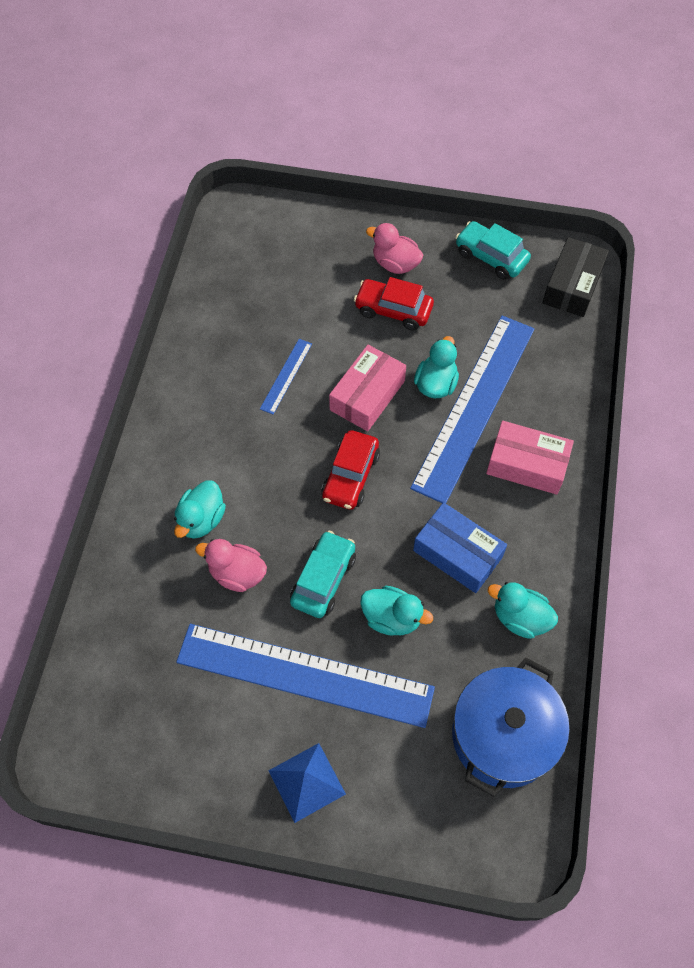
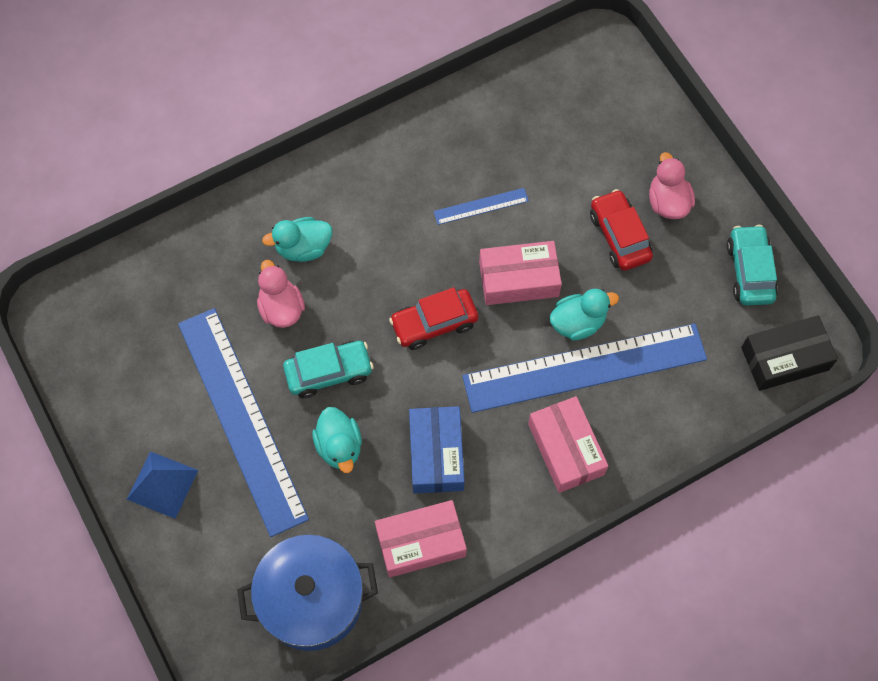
camera: 50 degrees right, 5 degrees up
(520, 618) = (420, 542): turquoise duck -> pink box

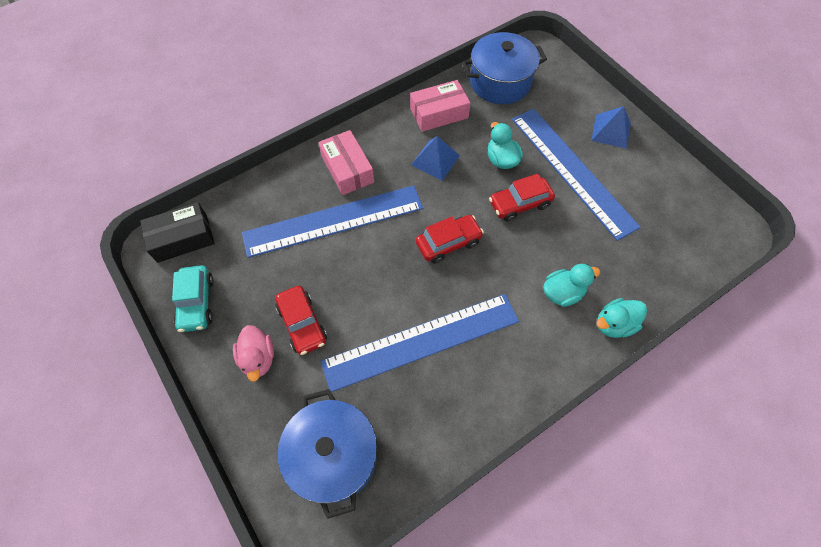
camera: 175 degrees right, 5 degrees down
(281, 308) = (566, 245): pink duck -> none
(329, 372) = (519, 204): turquoise car -> red car
(436, 454) = (435, 160): blue box -> blue pyramid
(481, 206) = (421, 341): blue ruler -> blue ruler, size x2.44
(518, 279) = (385, 281): pink box -> none
(578, 323) = (338, 252): turquoise duck -> turquoise duck (614, 324)
(580, 103) = (333, 456): none -> blue pot

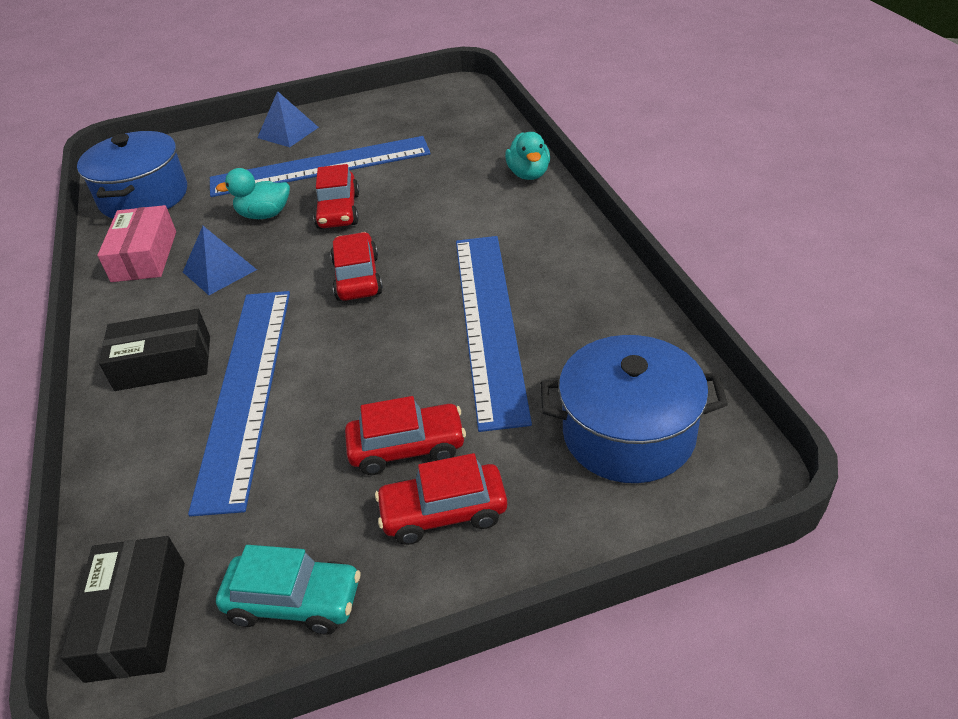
camera: 70 degrees left, 20 degrees down
(258, 358) = (443, 513): pink duck -> red car
(347, 169) = (163, 363): pink box -> black box
(562, 293) = (475, 200): turquoise duck -> none

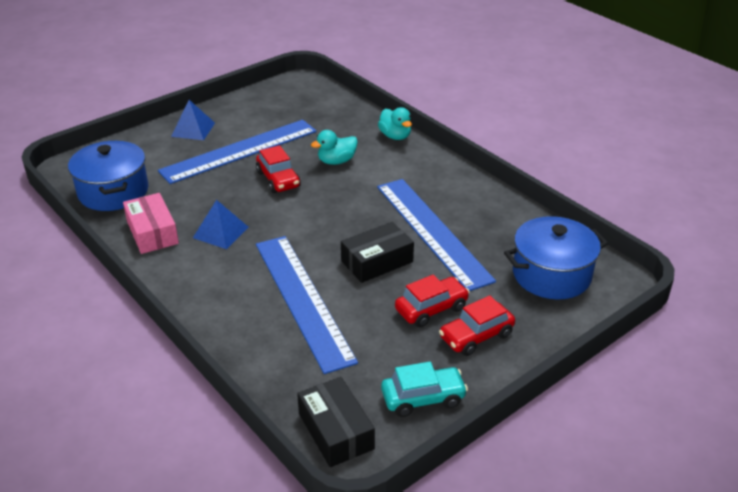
camera: 25 degrees left, 5 degrees down
(163, 363) = (230, 296): black box -> black box (377, 261)
(264, 215) = (223, 190): turquoise duck -> turquoise duck (336, 161)
(357, 278) = (325, 220): red car -> none

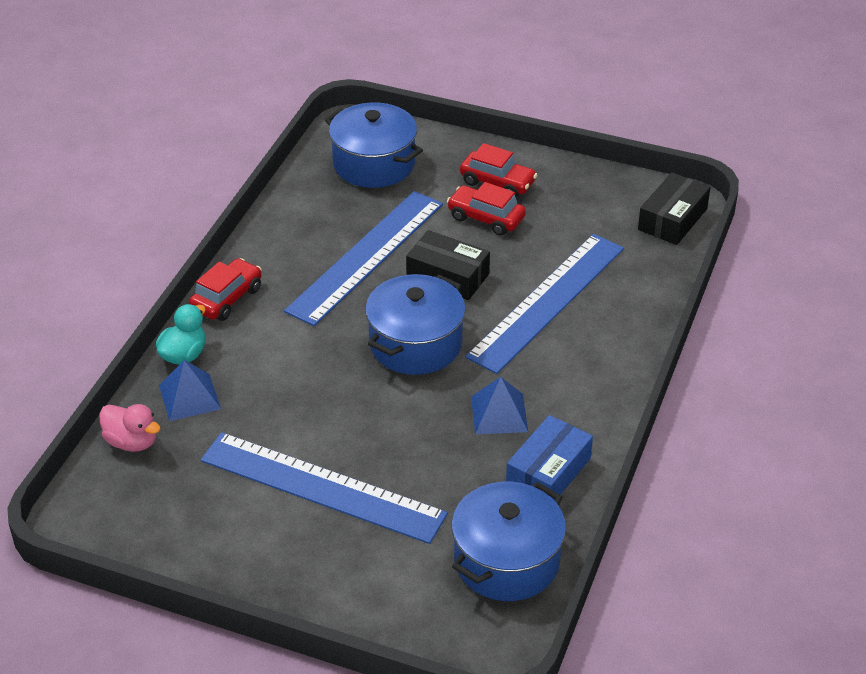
camera: 120 degrees left, 5 degrees up
(152, 232) = (548, 472): pink box -> blue box
(193, 129) = (302, 569): blue pyramid -> blue pyramid (189, 397)
(278, 179) = (360, 416): red car -> red car (227, 298)
(320, 222) = (415, 344): none -> blue pot
(336, 161) = (281, 383): turquoise duck -> none
(340, 105) = (132, 442): none -> pink duck
(423, 398) = (595, 188): turquoise car -> none

